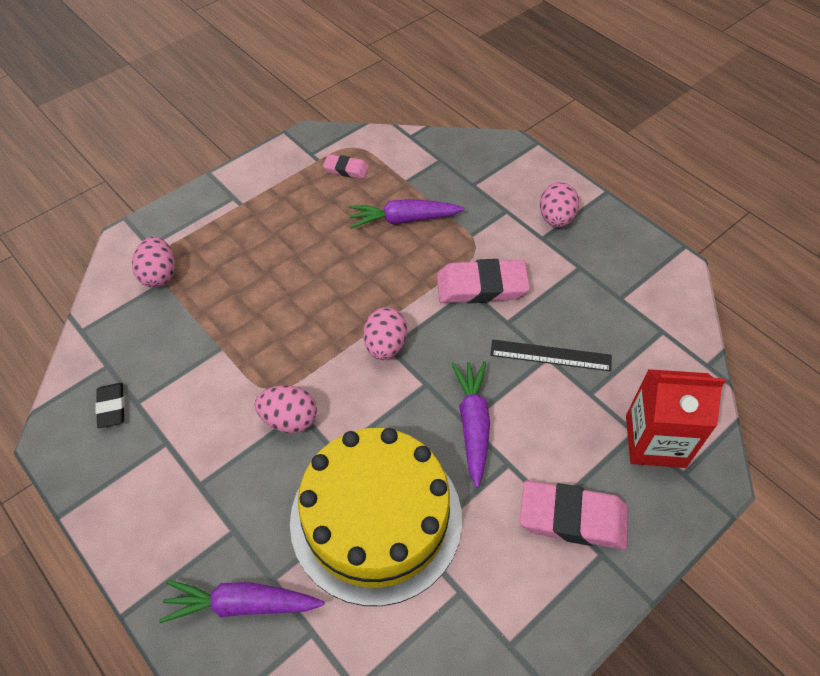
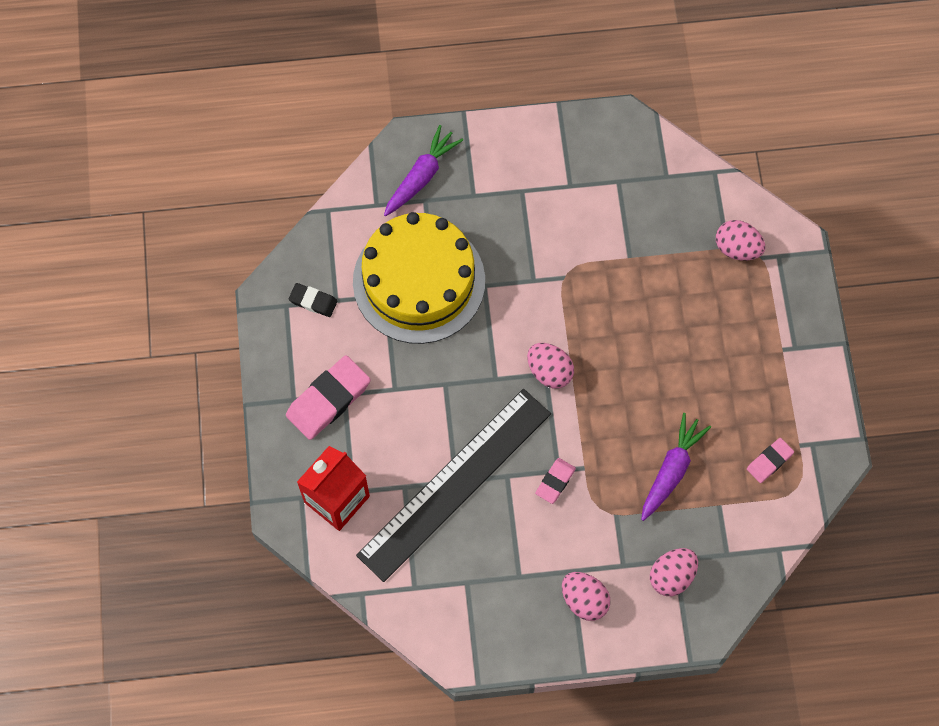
camera: 125 degrees right, 15 degrees up
(112, 407) = (625, 164): black eraser -> black eraser (313, 301)
(289, 419) = (532, 270): pink egg -> pink egg (672, 576)
(473, 424) = (440, 387): purple carrot -> none
(481, 286) = (555, 482): pink eraser -> pink eraser, size x0.54
(550, 355) = (455, 484): black ruler -> black ruler, size x2.18

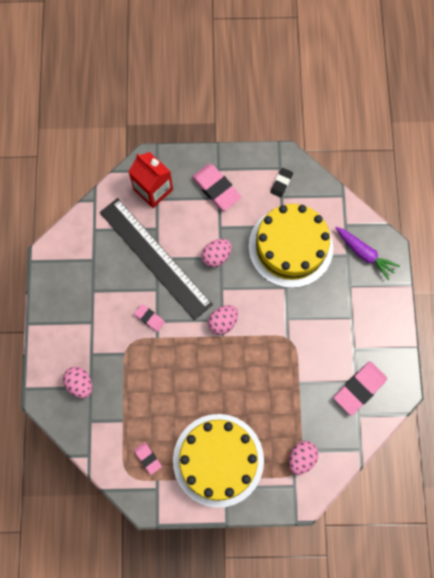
camera: 95 degrees right, 5 degrees up
(584, 600) = (72, 328): pink egg -> pink egg (216, 256)
(627, 176) = (359, 388): none -> pink eraser
(671, 470) = (149, 392): purple carrot -> none
(757, 361) = (218, 460): none -> yellow cake

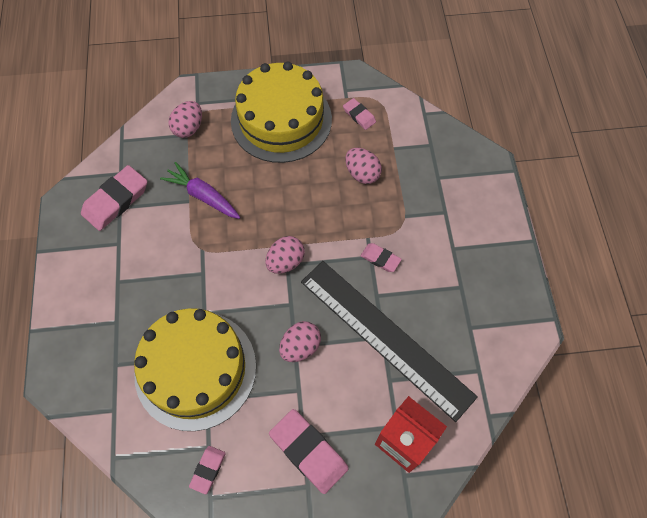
camera: 175 degrees right, 10 degrees down
(80, 384) = (450, 180): pink egg -> pink egg (362, 174)
(281, 183) = (208, 470): black eraser -> pink eraser
(364, 254) = (90, 368): purple carrot -> purple carrot (203, 196)

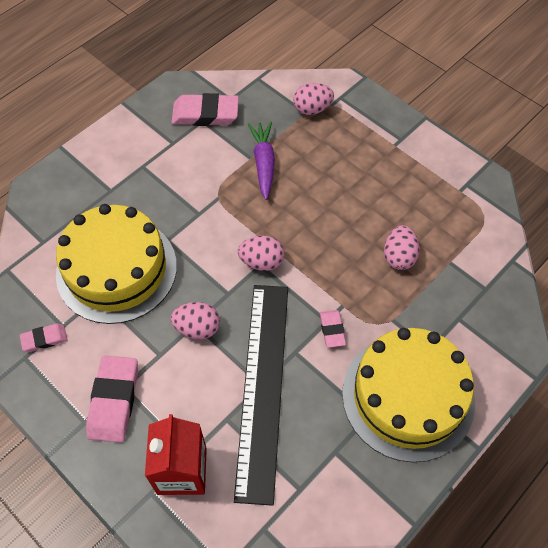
camera: 50 degrees right, 5 degrees down
(281, 120) = (387, 162): yellow cake -> yellow cake (408, 396)
(359, 116) = (453, 213): pink eraser -> none

